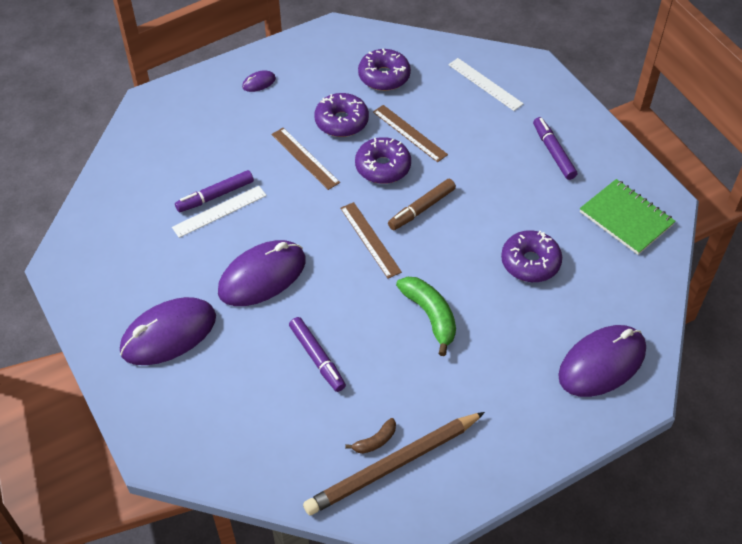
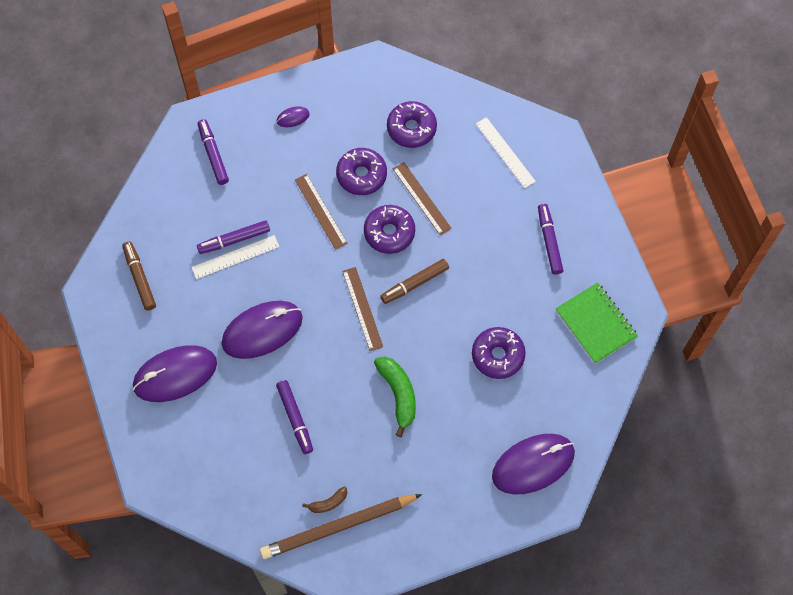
camera: 10 degrees right, 15 degrees up
(114, 245) = (139, 278): none -> brown marker
(180, 124) = (213, 154): none -> purple marker

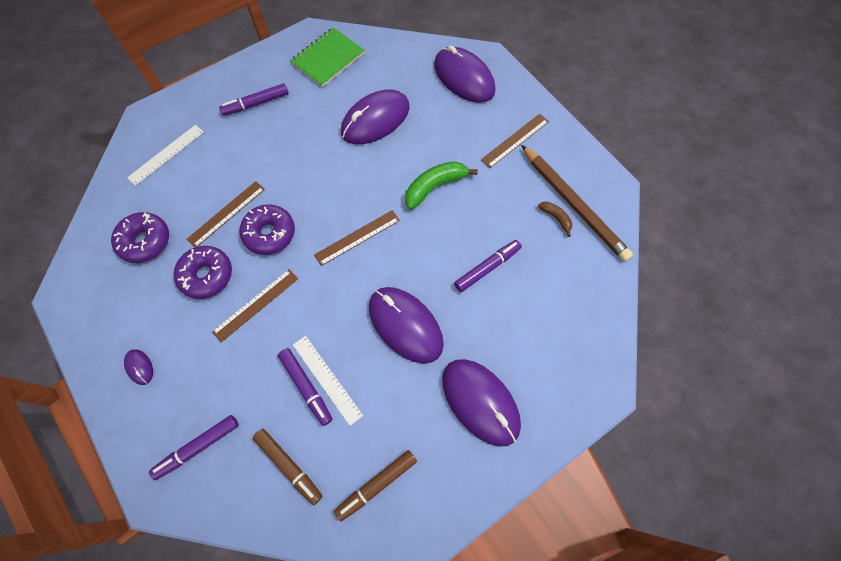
camera: 105 degrees left, 0 degrees up
(414, 283) = (320, 199): brown marker -> brown marker (289, 466)
(433, 493) = (515, 140): none -> brown ruler
(497, 355) = (375, 120): purple donut -> purple mouse

